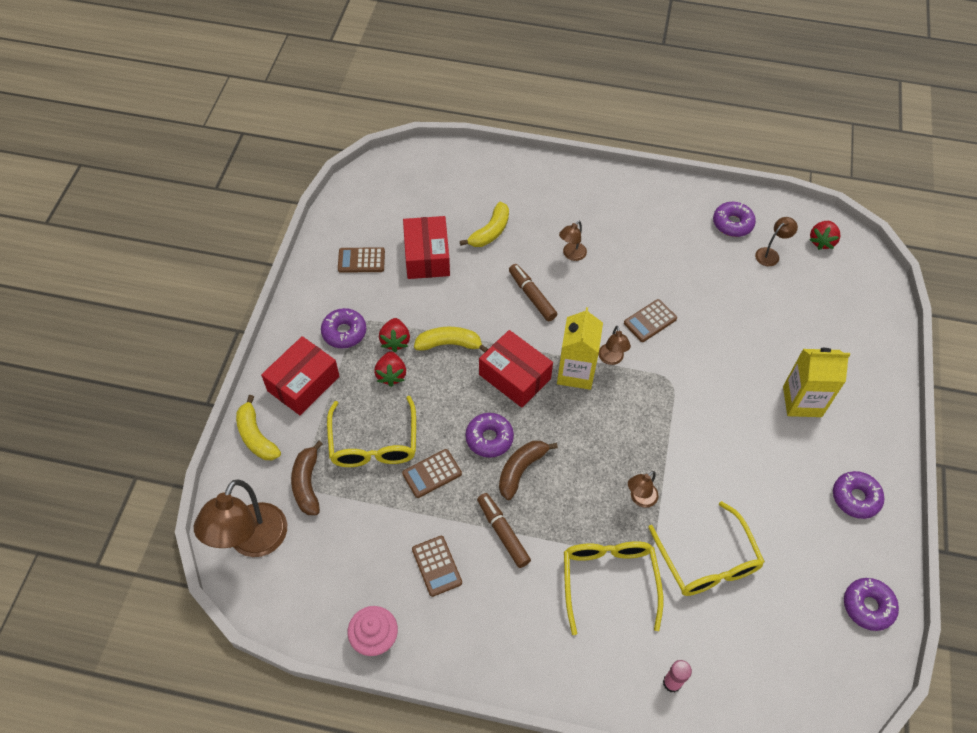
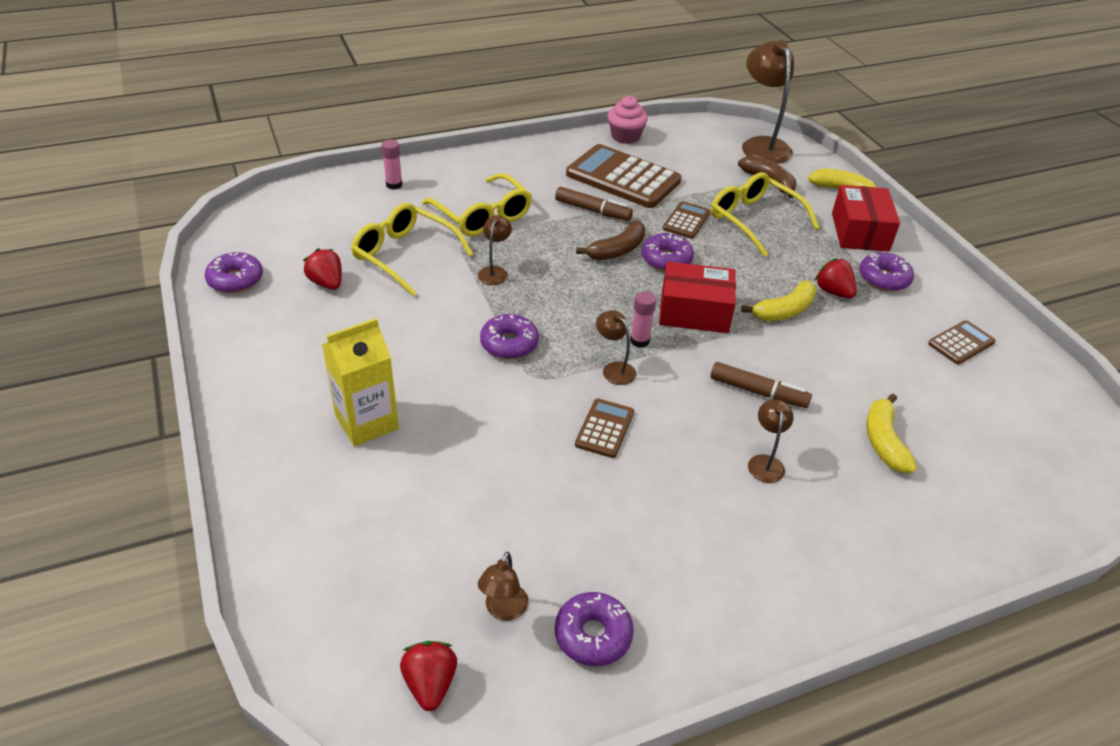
camera: 145 degrees right, 15 degrees down
(391, 375) = (801, 266): red strawberry -> red strawberry (327, 283)
(427, 256) = (909, 379): red box -> none
(437, 566) = (623, 178): brown calculator -> brown calculator, size x2.04
(521, 470) = (617, 250): brown banana -> brown banana turned 45 degrees clockwise
(576, 372) = (639, 341): yellow carton -> pink glue stick
(855, 498) = (270, 355): purple donut -> purple donut (509, 344)

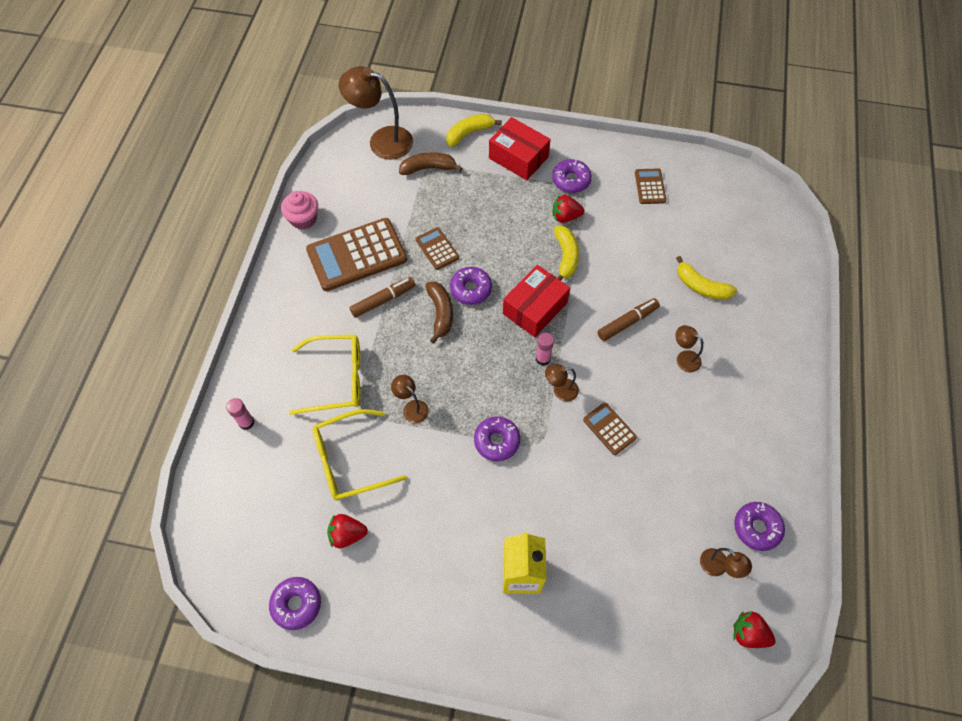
camera: 55 degrees left, 20 degrees up
(754, 220) = (464, 208): yellow glasses -> none

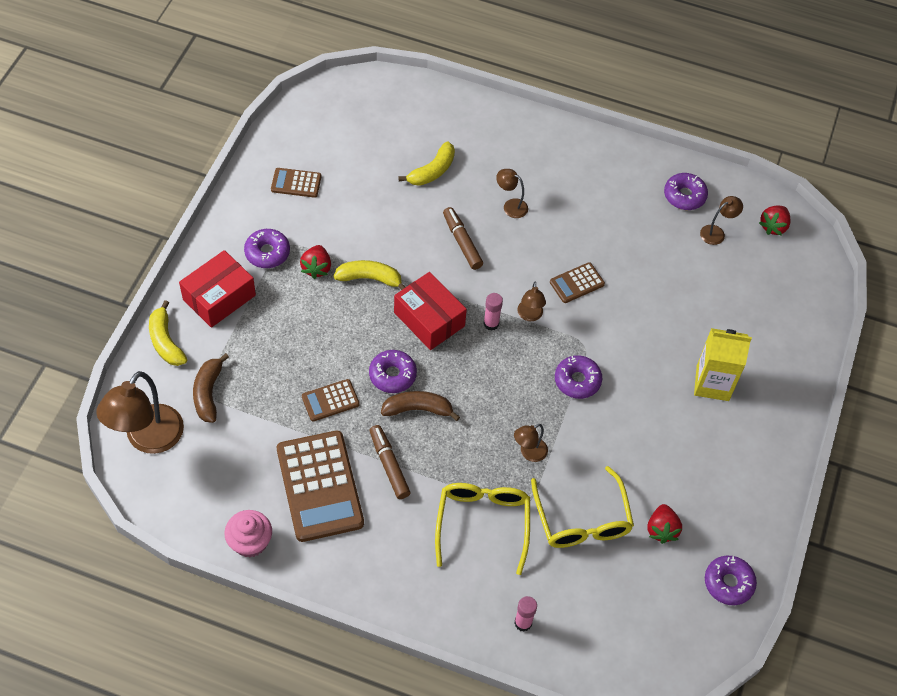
camera: 85 degrees left, 5 degrees down
(684, 358) = (510, 206): brown lamp -> brown lamp turned 75 degrees clockwise

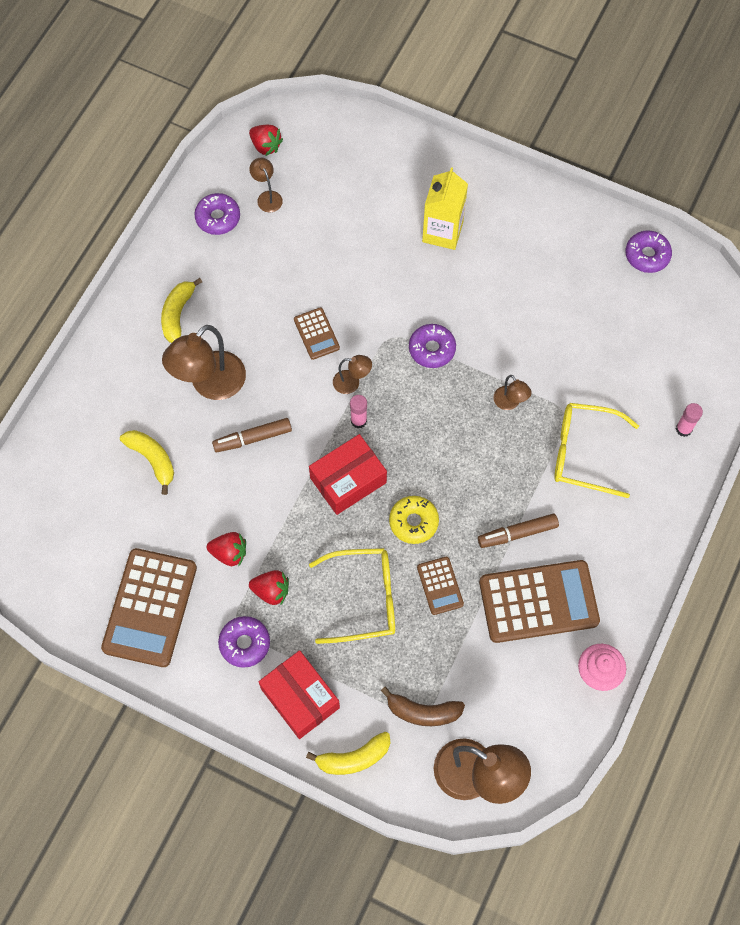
camera: 80 degrees left, 10 degrees up
(296, 183) = (150, 608): brown calculator -> brown calculator, size x2.04
(370, 278) = (290, 536): yellow banana -> yellow banana (178, 314)
(392, 375) = (413, 522): purple donut -> yellow donut
(418, 409) = (455, 501): brown banana -> none
(510, 206) = (210, 385): brown lamp -> brown lamp, size x2.05
(582, 520) = (582, 365): yellow glasses -> yellow glasses (364, 598)
(661, 529) = (594, 300): red strawberry -> red strawberry (229, 553)

